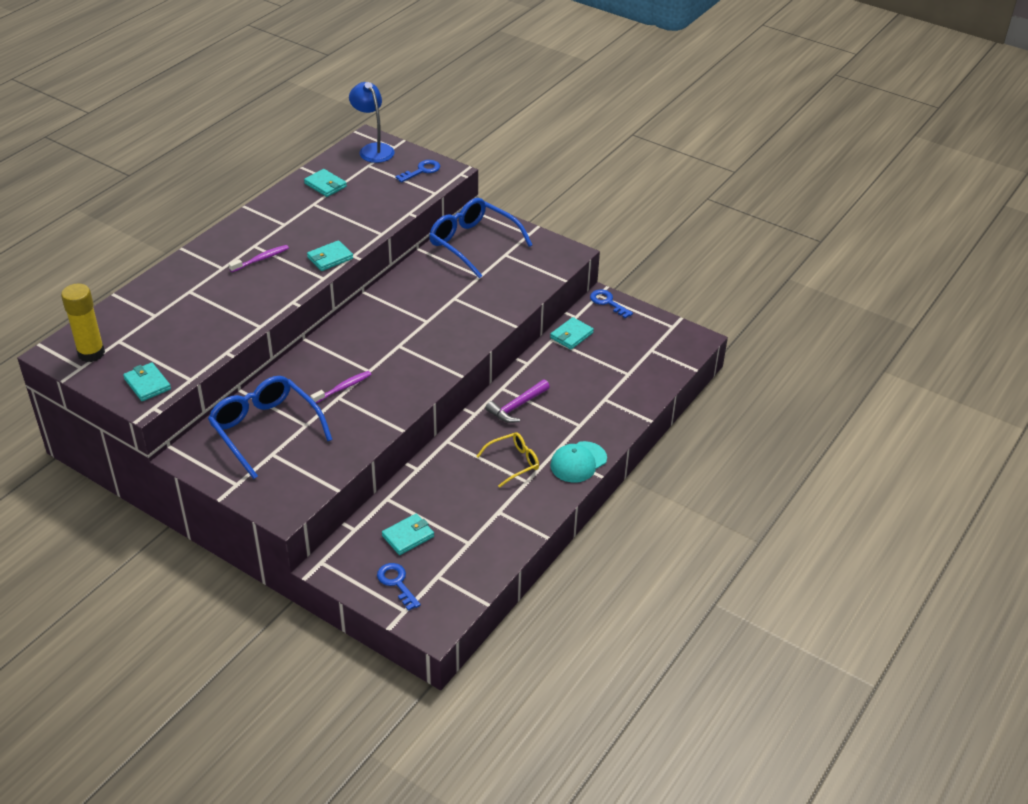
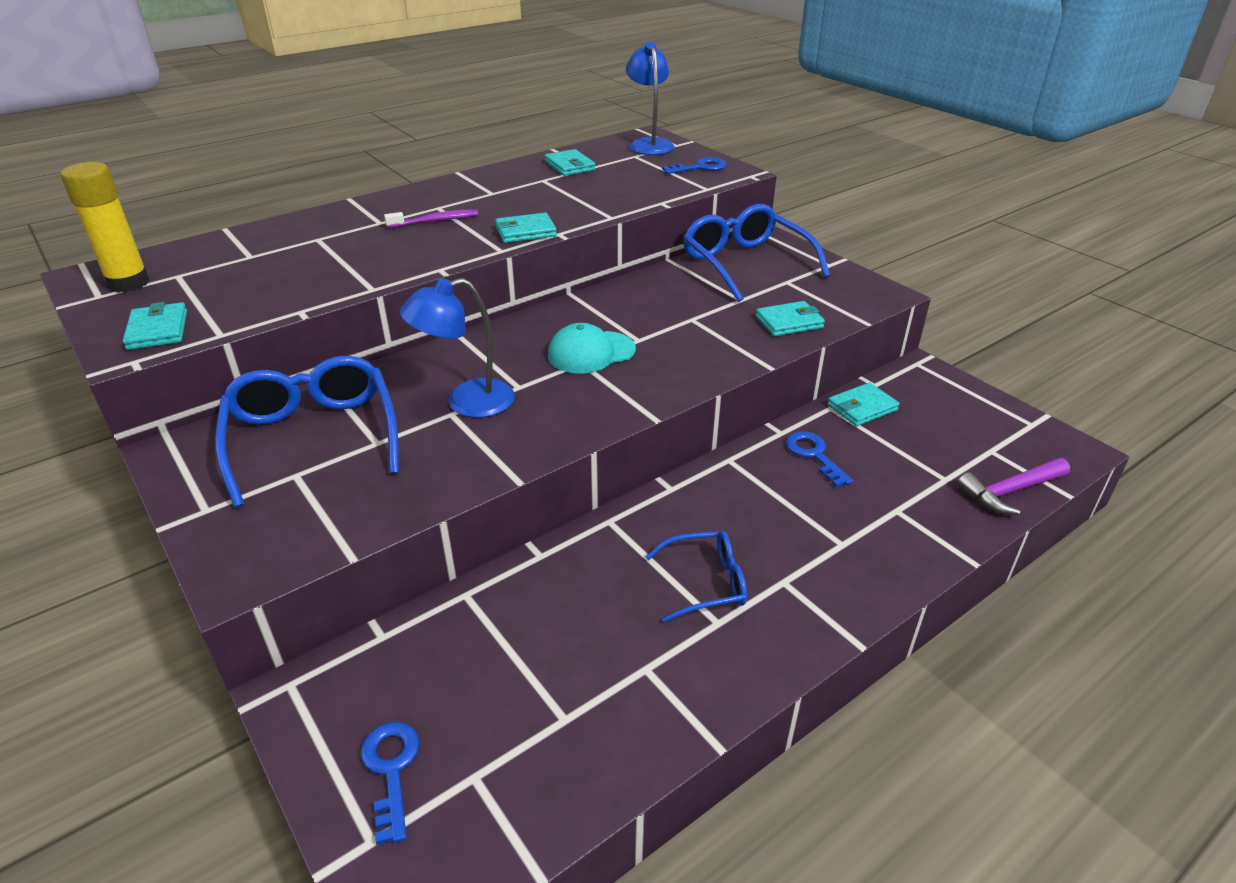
camera: 20 degrees right, 5 degrees down
(343, 388) = (466, 402): purple toothbrush -> blue lamp
(408, 536) = (463, 675): turquoise wallet -> turquoise wallet (789, 322)
(513, 462) = (705, 583): yellow glasses -> blue glasses
(517, 406) = (743, 492): purple hammer -> purple hammer (1010, 491)
(578, 462) = (824, 609): turquoise cap -> turquoise cap (591, 352)
(607, 302) = (929, 375): blue key -> blue key (814, 455)

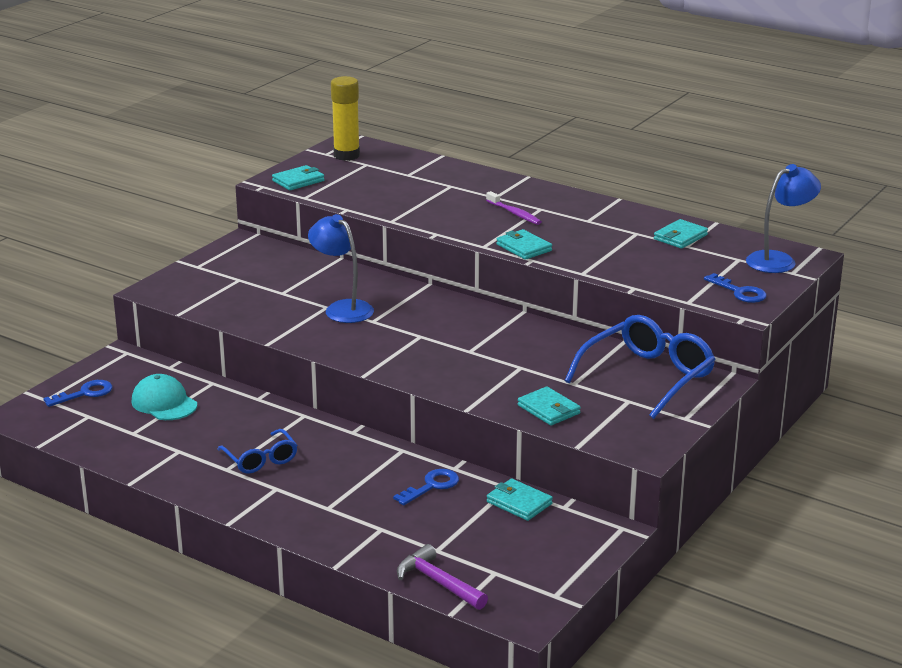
camera: 70 degrees right, 10 degrees down
(313, 438) = (276, 274): blue glasses -> none
(591, 352) = (436, 337): turquoise cap -> turquoise cap (164, 403)

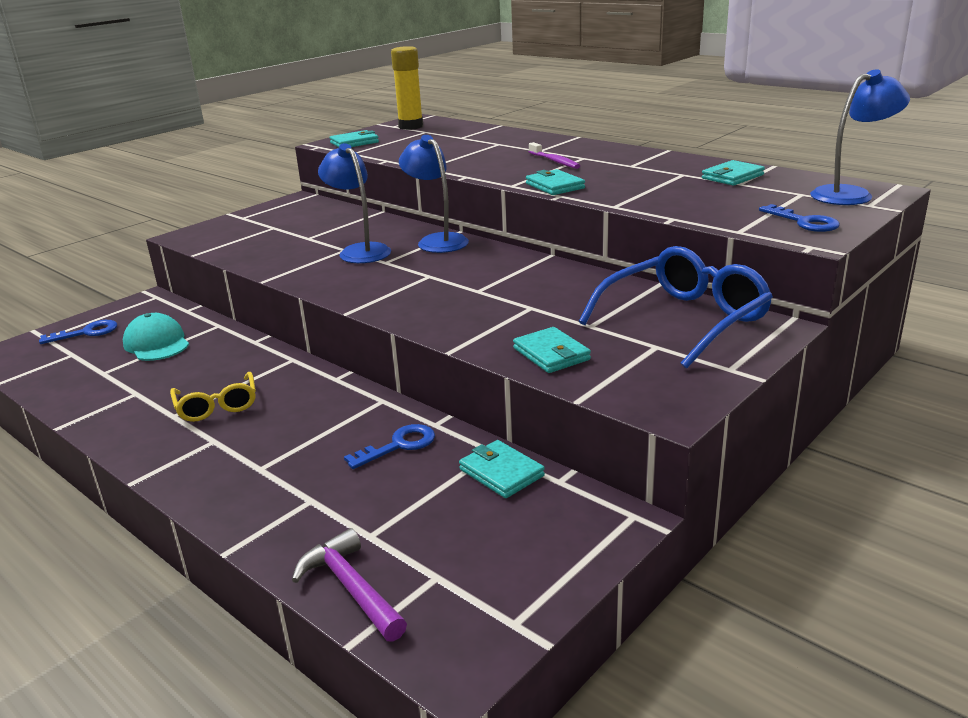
camera: 10 degrees right, 0 degrees up
(260, 459) = (217, 406): blue glasses -> yellow glasses
(412, 296) = (437, 241): none -> blue lamp

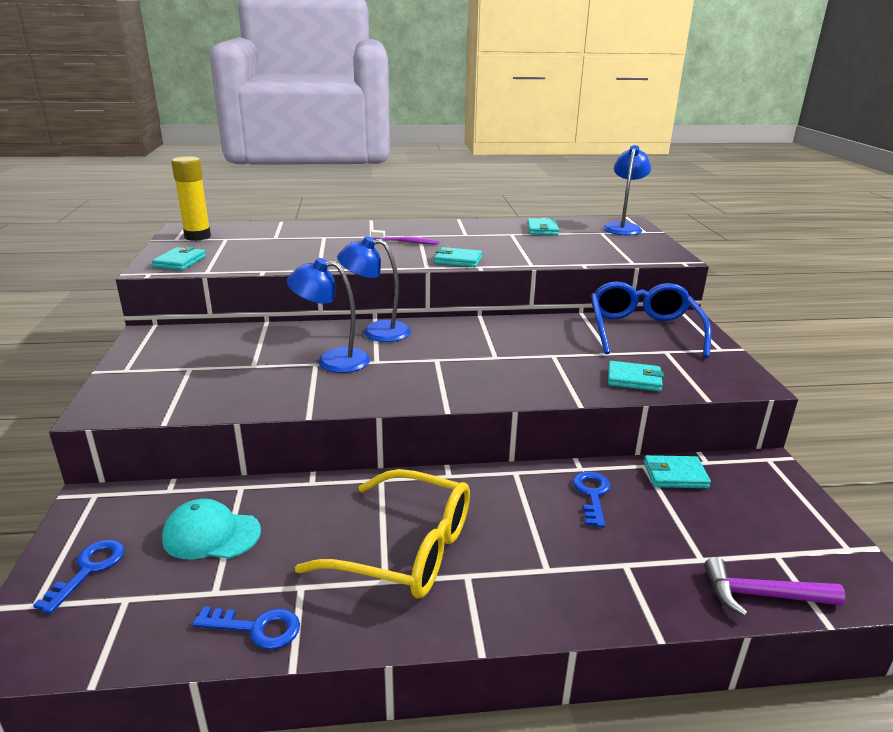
camera: 50 degrees left, 0 degrees up
(217, 406) = (405, 549): yellow glasses -> yellow glasses, size x1.79
(804, 222) = (646, 249): blue key -> blue key (257, 628)

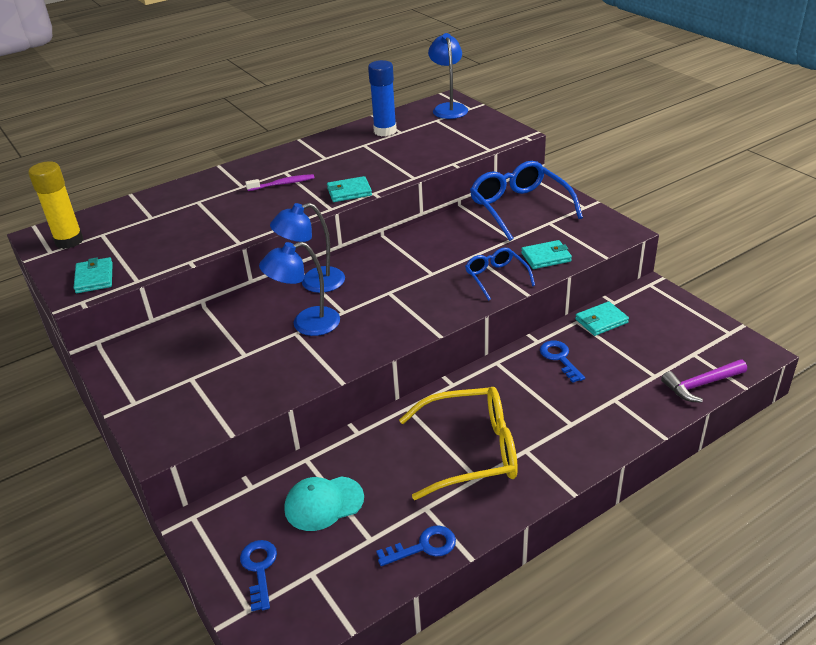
camera: 25 degrees left, 10 degrees up
(542, 229) = (385, 131): turquoise wallet -> blue glue stick
(560, 380) = (496, 277): none -> blue glasses

